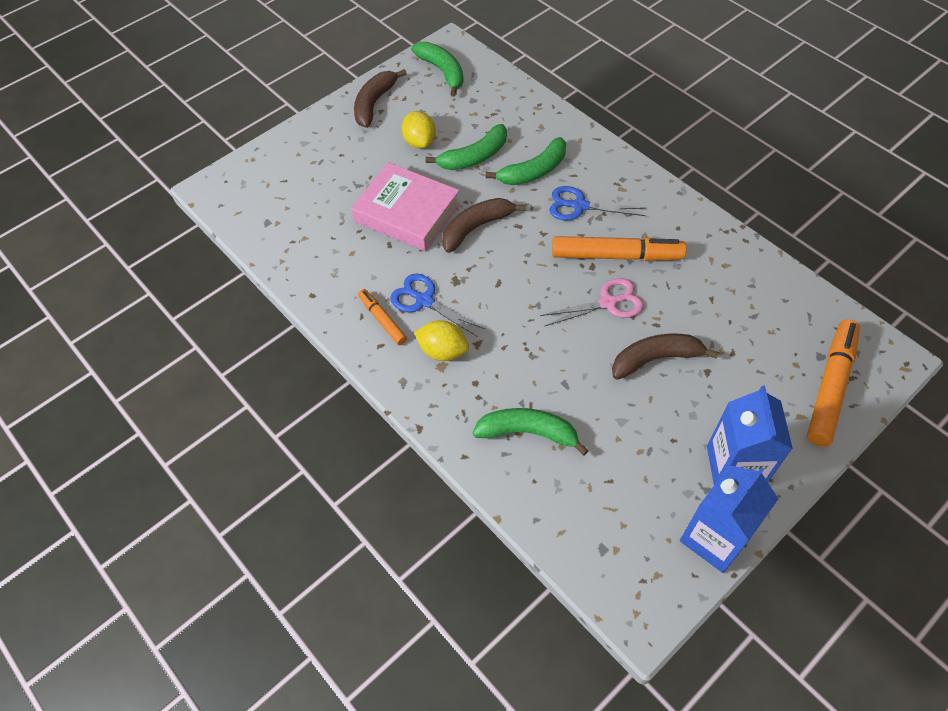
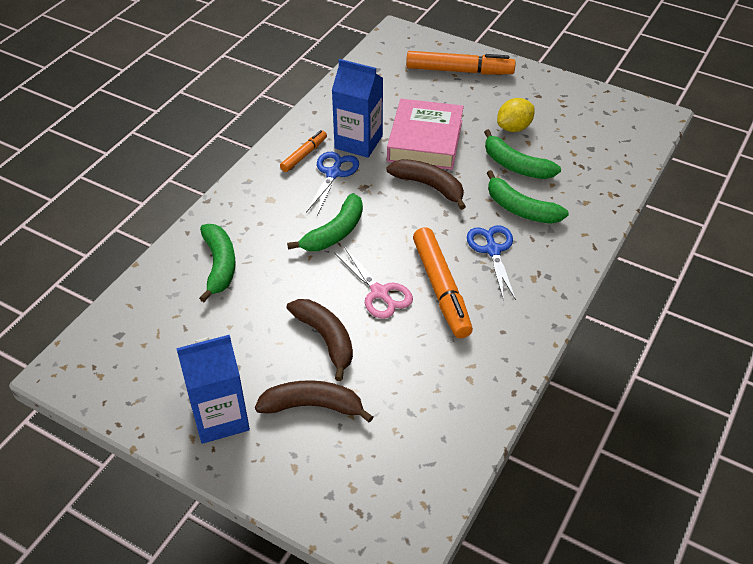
camera: 70 degrees right, 10 degrees down
(374, 103) = (545, 90): brown banana -> brown banana (313, 406)
(442, 72) = (615, 120): green banana -> green banana (335, 232)
(443, 351) = (285, 196): yellow lemon -> none
(714, 538) = (142, 411): blue carton -> blue carton (358, 142)
(830, 387) = (339, 491): orange marker -> orange marker (459, 71)

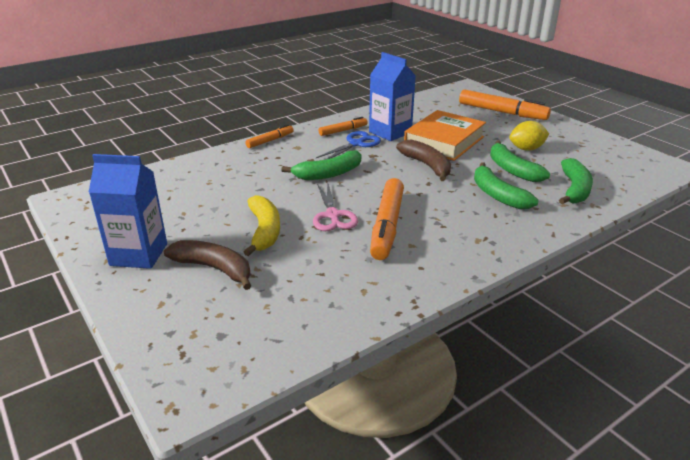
camera: 25 degrees right, 15 degrees down
(219, 265) = (227, 172): green banana -> green banana (574, 189)
(231, 198) = (270, 141): none -> orange marker
(326, 339) = (264, 231): brown banana -> yellow banana
(425, 141) = (444, 141): pink book -> orange book
(492, 250) = (452, 213): blue scissors -> none

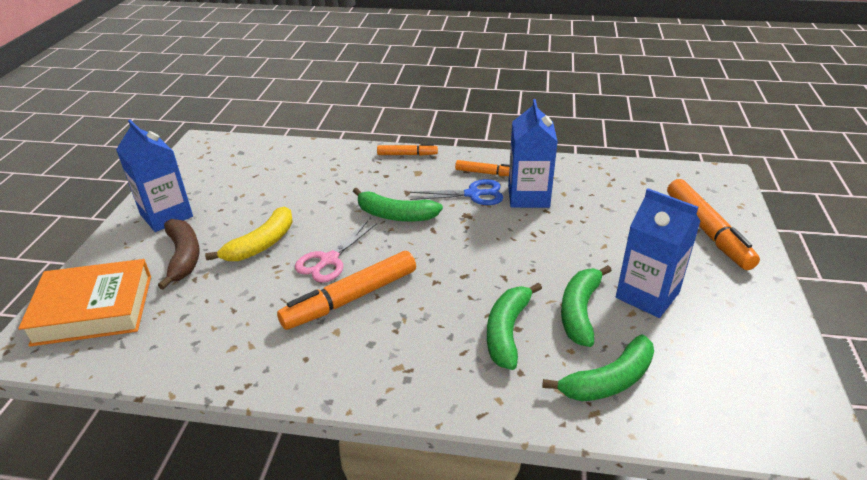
camera: 45 degrees right, 5 degrees up
(427, 166) = (497, 255): brown banana -> none
(444, 141) = (566, 235): orange book -> orange book (93, 309)
(526, 149) = (647, 295): yellow lemon -> blue carton

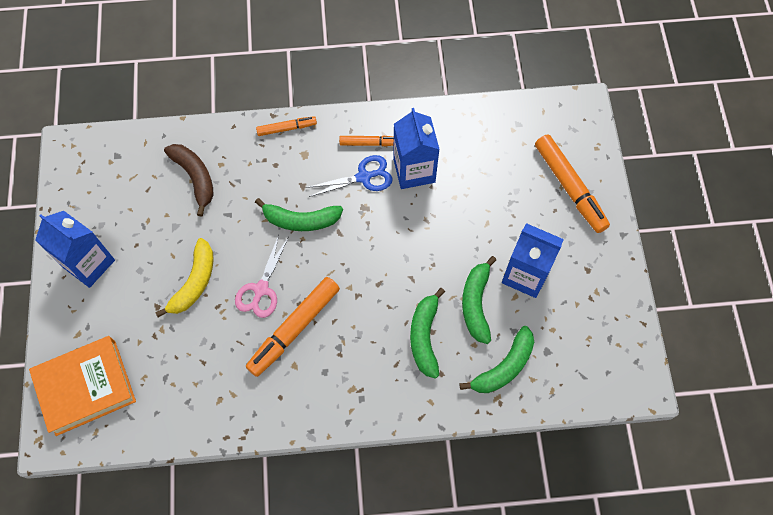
camera: 15 degrees left, 30 degrees up
(183, 257) = (132, 313): brown banana -> brown banana (195, 178)

